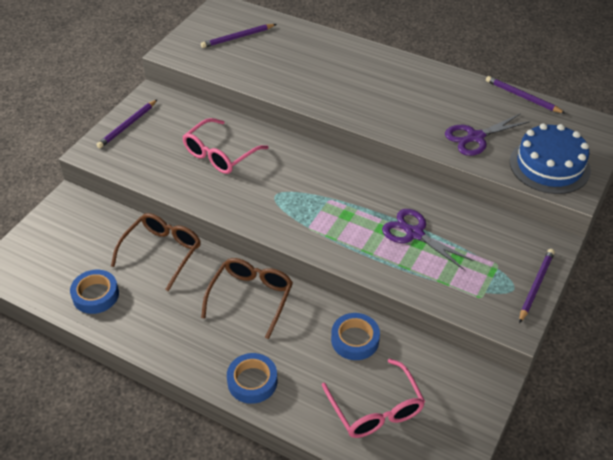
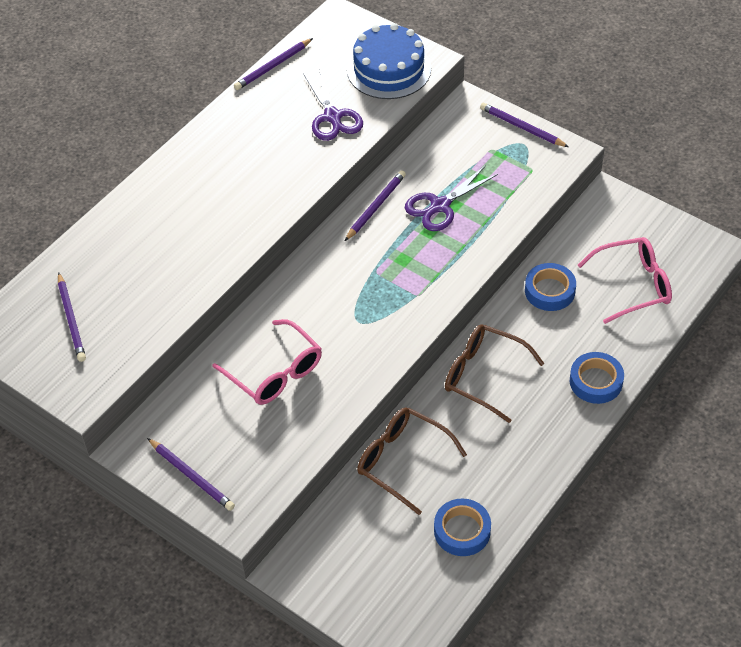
camera: 80 degrees left, 5 degrees up
(401, 192) = (375, 207): none -> purple pencil

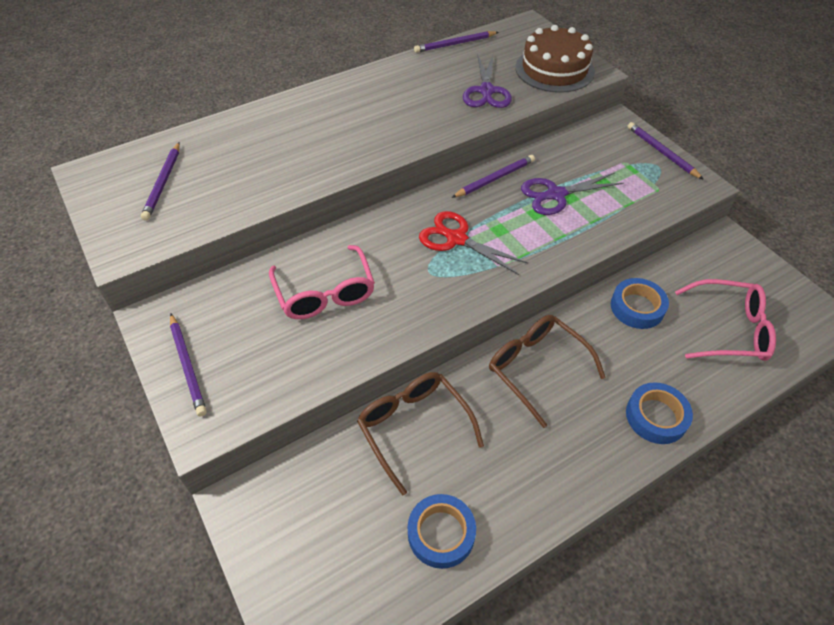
camera: 20 degrees right, 0 degrees up
(368, 281) = (456, 239): none -> red scissors
(389, 69) = (554, 69): blue cake -> brown cake

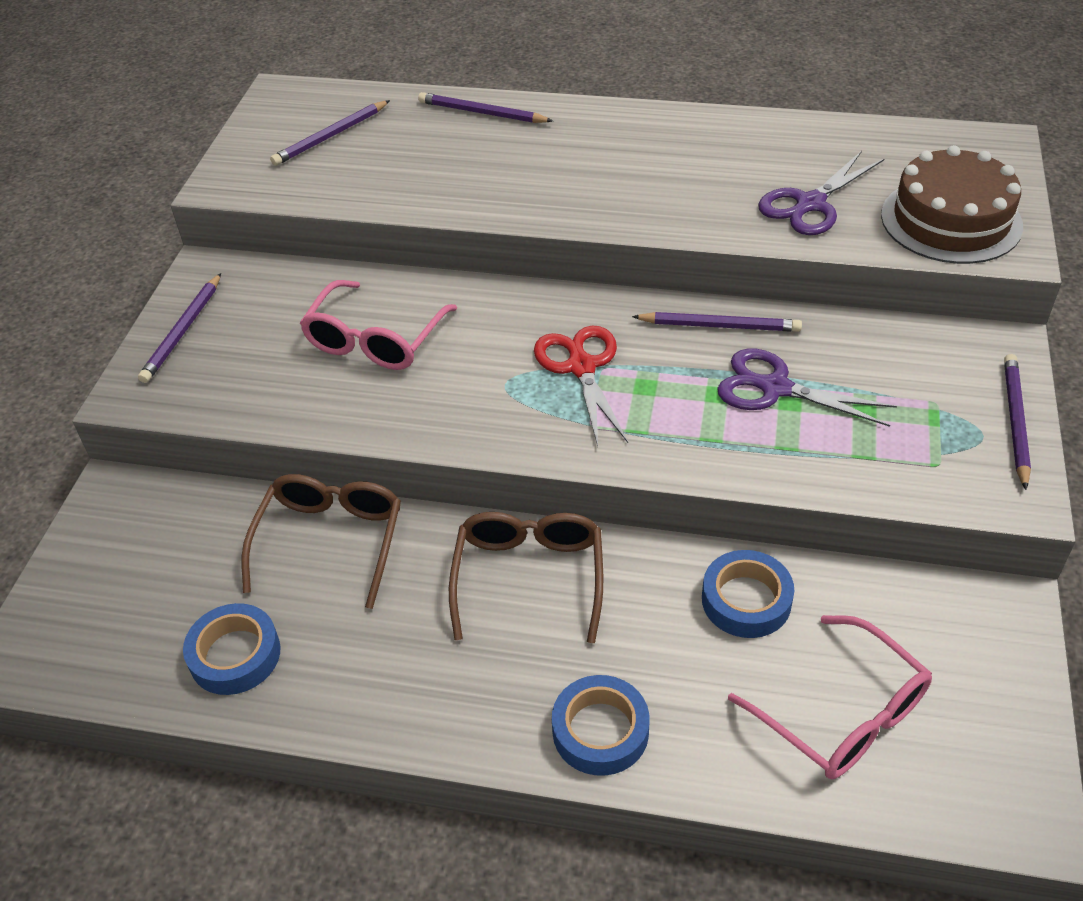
camera: 45 degrees right, 5 degrees down
(455, 44) = (849, 126): purple pencil -> purple pencil (482, 113)

